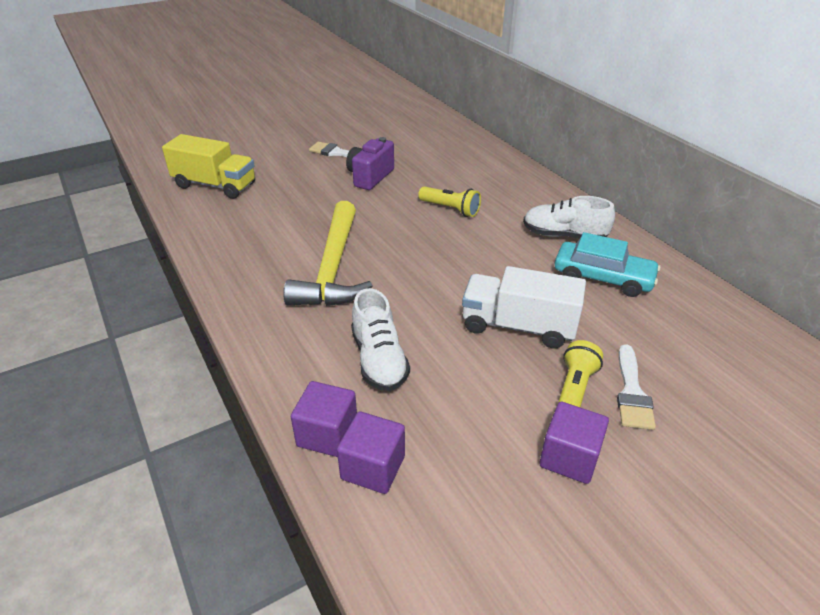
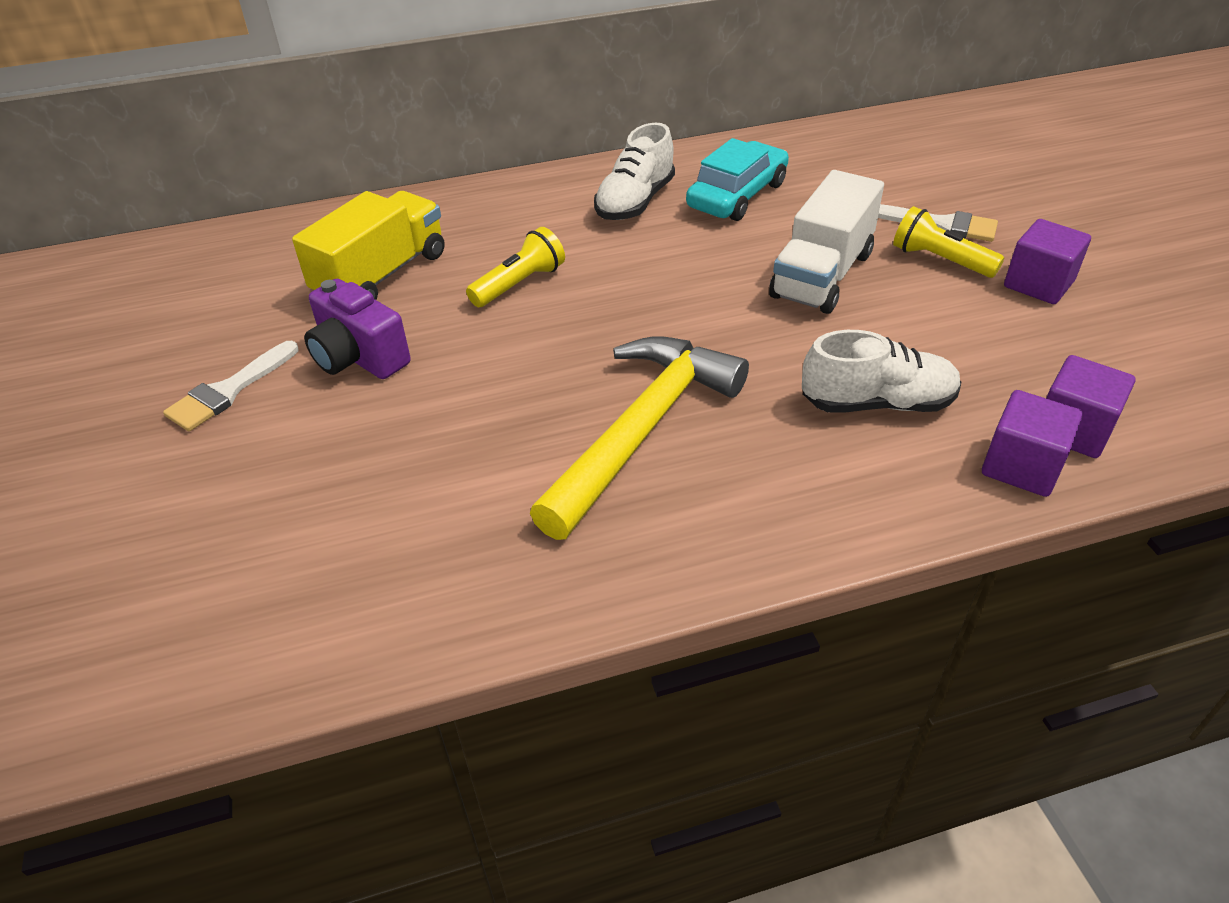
camera: 75 degrees left, 5 degrees up
(215, 185) = (240, 602): yellow truck -> yellow truck (381, 275)
(333, 268) = (641, 431): yellow hammer -> yellow hammer turned 75 degrees counterclockwise

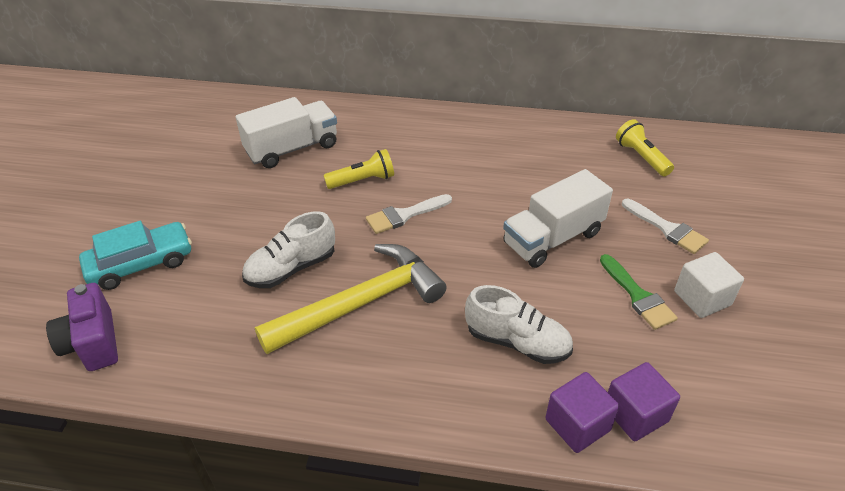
camera: 25 degrees right, 0 degrees up
(228, 391) = (168, 194): white brush -> white brush (404, 215)
(359, 357) = (244, 198): purple camera -> purple camera (93, 343)
(381, 275) = (292, 149): yellow truck -> white truck
(635, 202) = (472, 146): white shoe -> white shoe (291, 268)
(737, 195) = (542, 162): turquoise car -> turquoise car (141, 264)
(940, 260) = (644, 255): yellow flashlight -> yellow flashlight (641, 157)
(970, 305) = (638, 296): none -> green brush
(1038, 284) = (702, 298): purple cube -> white cube

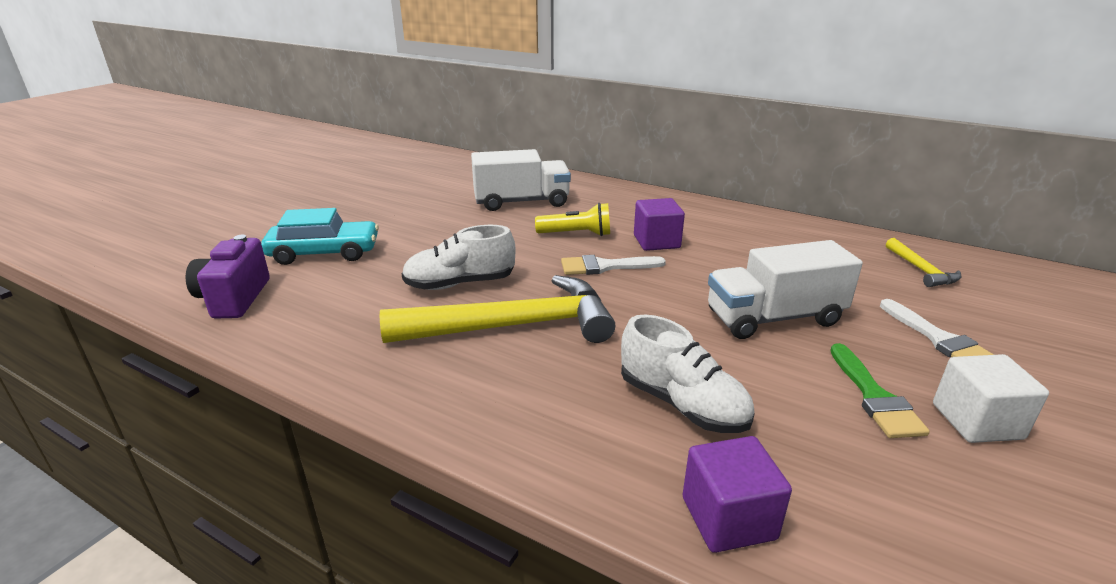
camera: 20 degrees right, 15 degrees down
(635, 414) = (826, 531): purple cube -> purple cube (656, 242)
(641, 157) = (921, 270): yellow flashlight -> yellow hammer

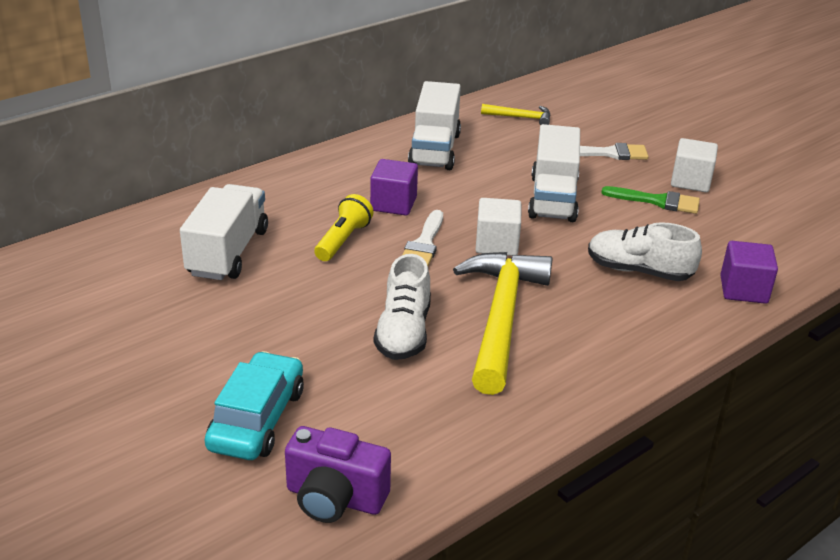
camera: 70 degrees left, 5 degrees up
(643, 301) = (496, 244): none -> white cube
(682, 404) = (638, 271): white shoe -> white shoe turned 135 degrees counterclockwise
(777, 240) = (434, 150): none -> white truck

